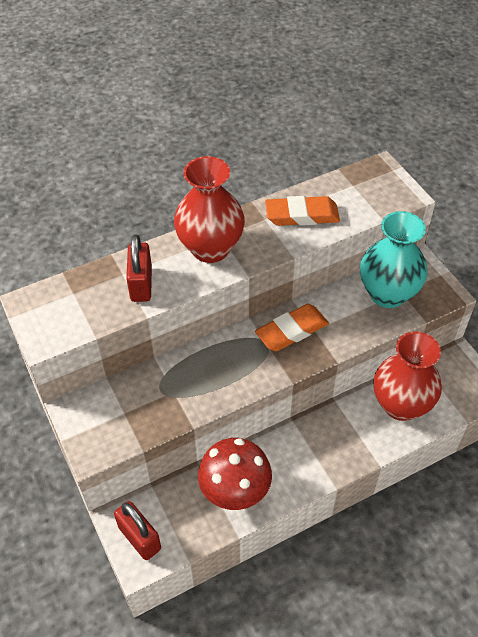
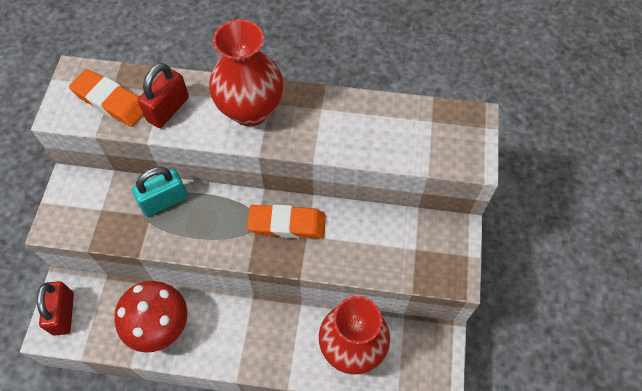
camera: 35 degrees right, 10 degrees up
(174, 373) = (164, 201): none -> turquoise padlock
(302, 215) = (356, 124): orange eraser -> orange eraser (111, 101)
(387, 294) = (400, 243): turquoise vase -> none

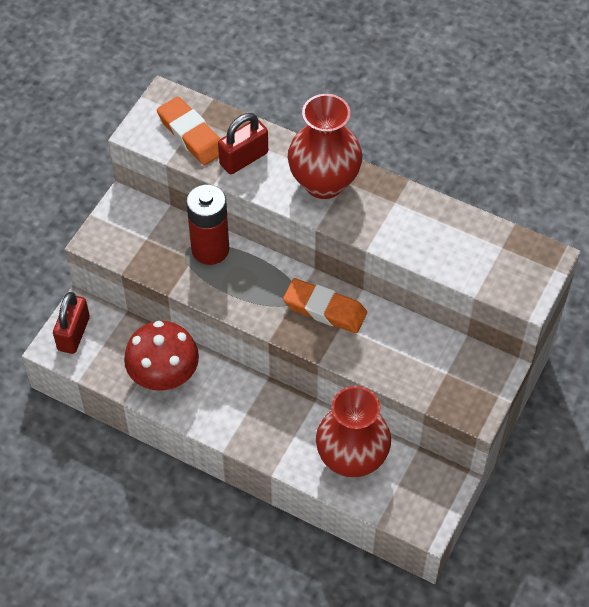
camera: 20 degrees right, 5 degrees down
(164, 201) = (210, 249): turquoise padlock -> red battery

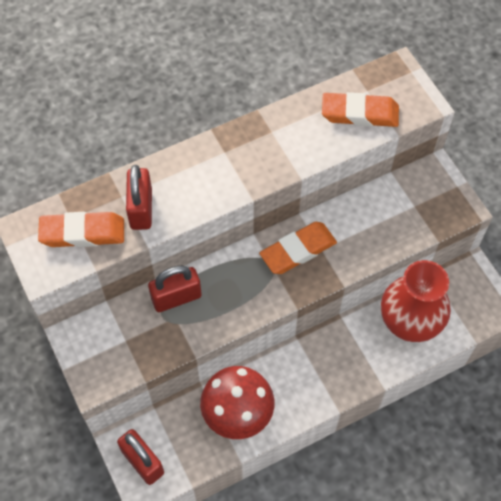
camera: 55 degrees left, 5 degrees up
(210, 249) = (176, 297): red battery -> red padlock
(324, 182) = (213, 167): red vase -> none
(471, 255) = (359, 113): none -> orange eraser

